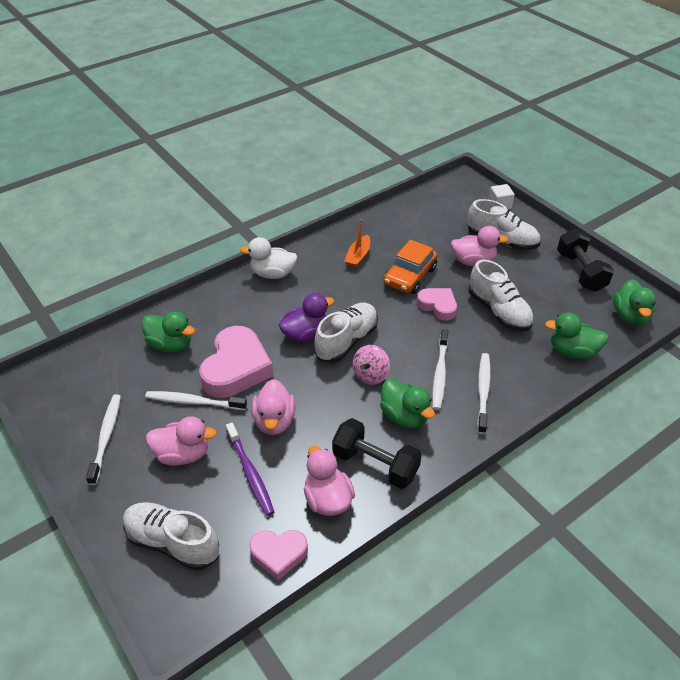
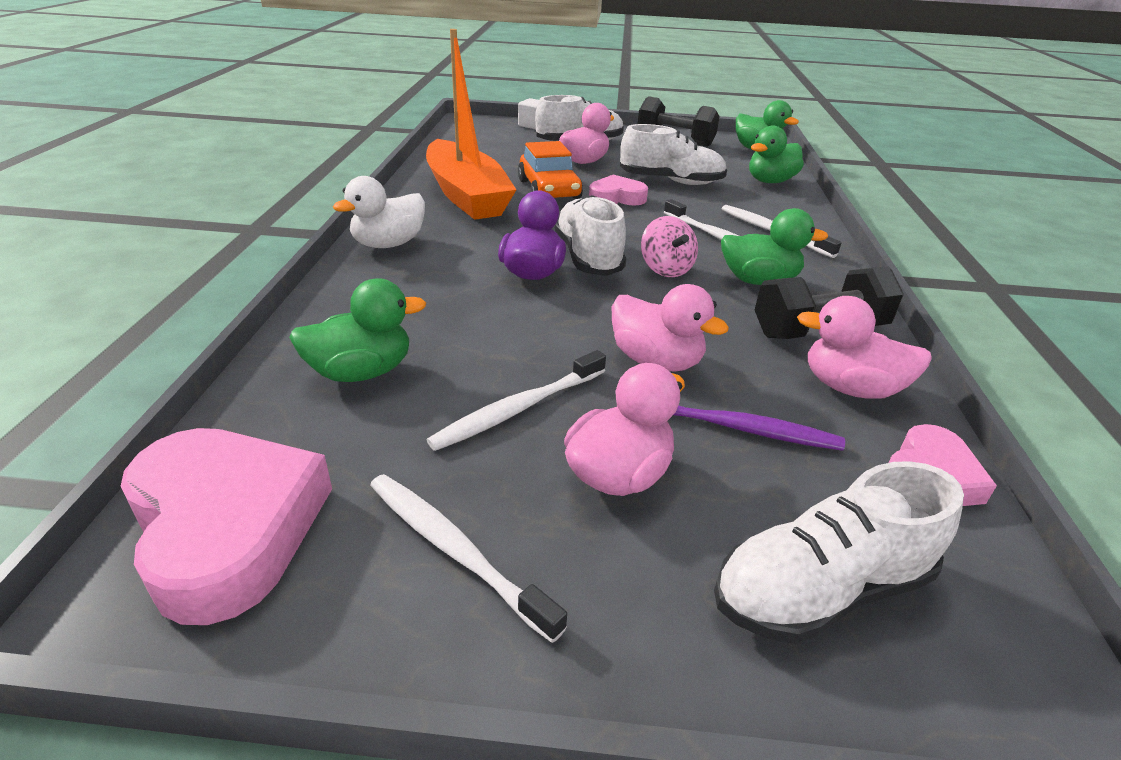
camera: 50 degrees left, 10 degrees down
(236, 368) = (508, 342): pink heart -> pink heart (228, 527)
(358, 256) = (466, 195): orange boat -> orange boat, size x2.36

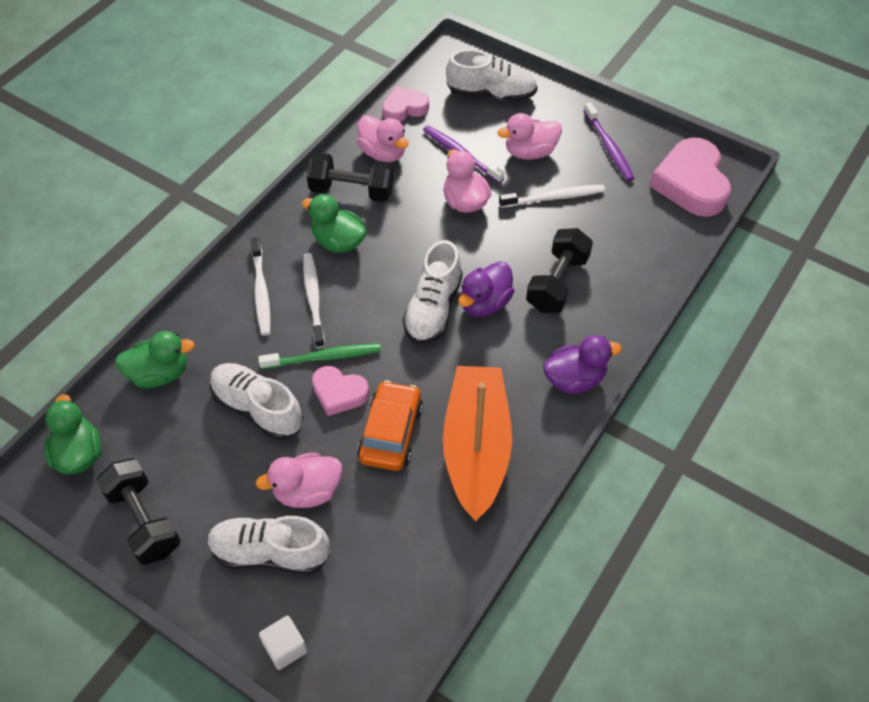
camera: 150 degrees left, 20 degrees up
(361, 372) = (624, 248): green duck -> none
(388, 244) = (574, 379): white duck -> purple duck
(451, 309) = (557, 283): none -> black dumbbell
(454, 549) = (609, 147): white toothbrush -> purple toothbrush
(655, 210) = (324, 357): none -> green toothbrush
(665, 269) = (389, 275): pink spinning top -> none

